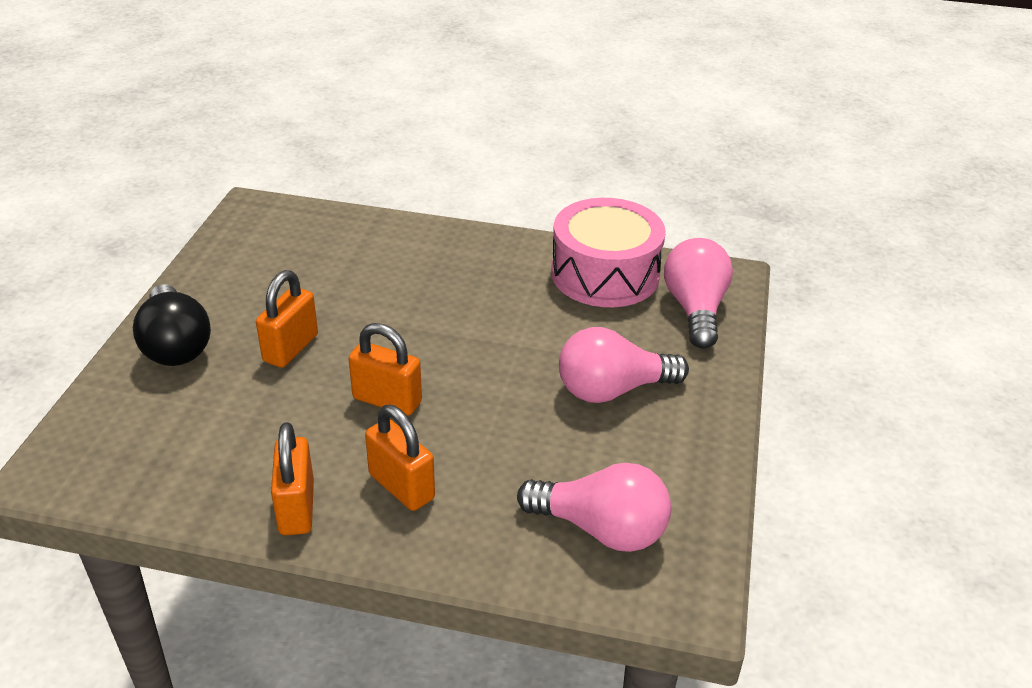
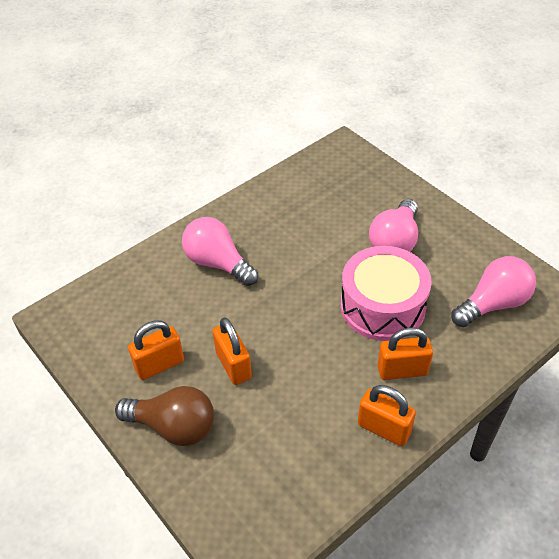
camera: 50 degrees left, 10 degrees up
(175, 345) = (173, 426): black light bulb -> brown light bulb
(387, 400) = (324, 341): orange padlock -> orange padlock (159, 365)
(605, 274) = (296, 189): pink drum -> pink drum (382, 306)
(695, 309) = (359, 173): pink light bulb -> pink light bulb (218, 263)

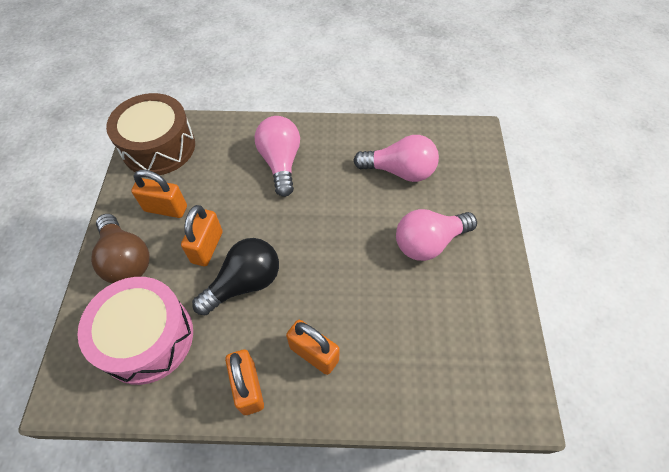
camera: 40 degrees right, 10 degrees up
(88, 324) = (158, 147): none -> brown drum
(296, 366) = (244, 283): none -> black light bulb
(382, 306) = (358, 288): pink drum -> pink drum (147, 338)
(493, 304) = (452, 362): pink light bulb -> pink light bulb (399, 171)

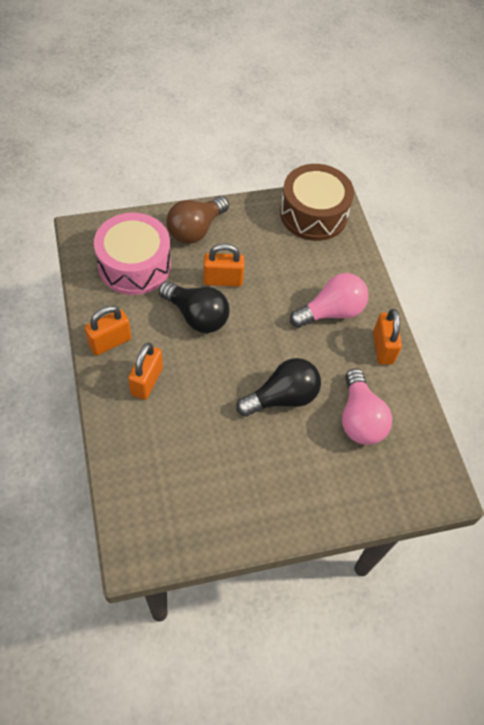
camera: 70 degrees right, 0 degrees up
(166, 208) = (251, 240): orange padlock -> orange padlock (383, 348)
(365, 226) = (282, 397): none -> black light bulb
(429, 242) = (281, 457): pink light bulb -> none

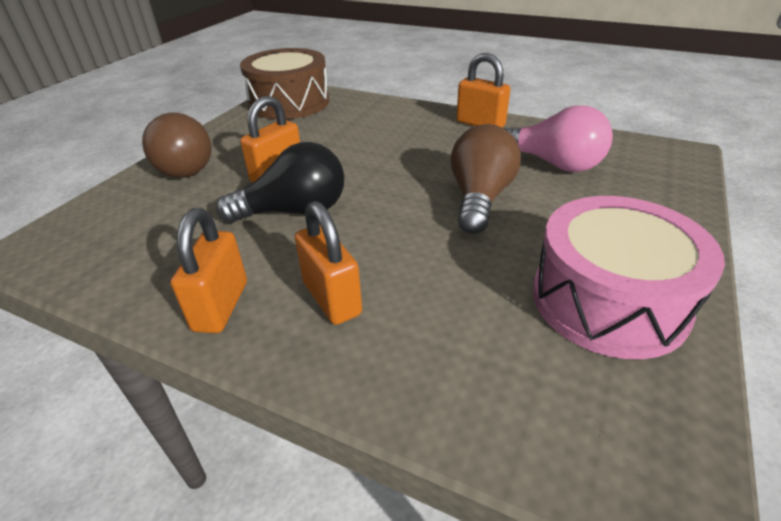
camera: 45 degrees left, 20 degrees down
(134, 265) = (151, 227): pink drum -> pink drum (608, 300)
(282, 397) = (479, 198): black light bulb -> brown light bulb
(331, 312) = (407, 132): pink light bulb -> none

